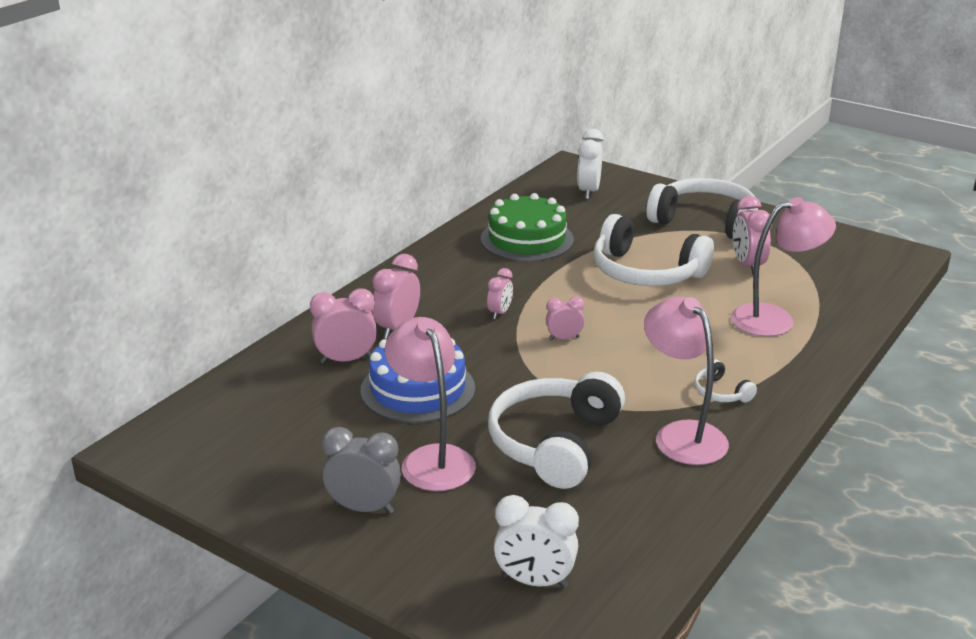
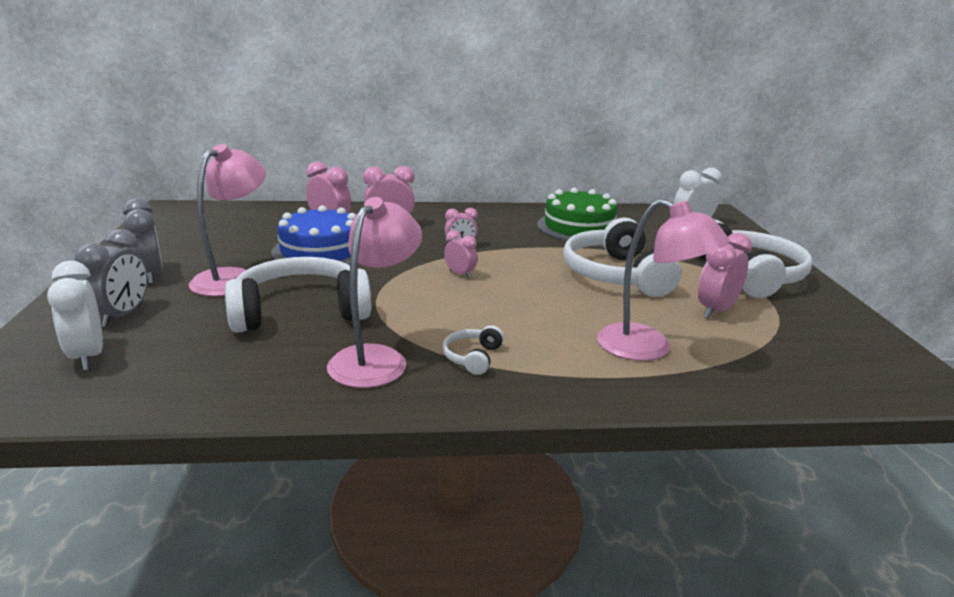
camera: 50 degrees right, 5 degrees down
(457, 546) = (122, 316): none -> grey clock

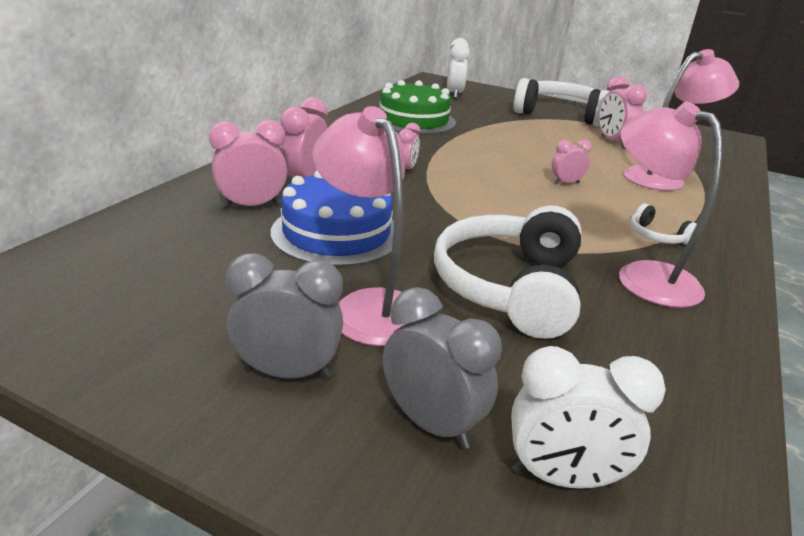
camera: 60 degrees left, 5 degrees up
(460, 274) = (477, 190): pink clock -> pink clock (566, 183)
(616, 275) = (529, 144): white headphones -> none

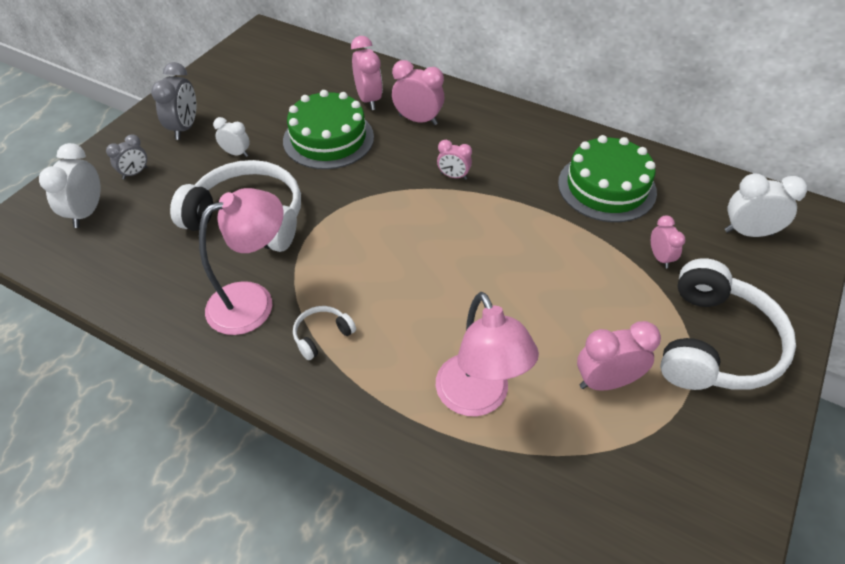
camera: 95 degrees right, 20 degrees up
(336, 233) = (328, 139): blue cake -> green cake
(368, 306) = (236, 153): pink lamp -> white clock
(431, 424) = (135, 173): grey clock -> grey clock, size x0.61
(566, 183) = (443, 292): pink clock -> pink clock (660, 258)

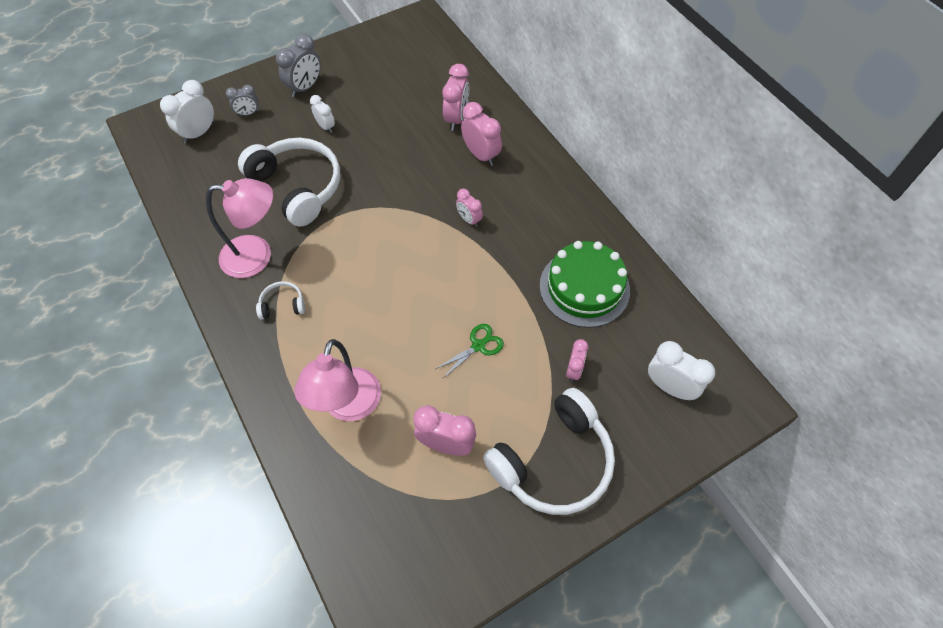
camera: 30 degrees right, 10 degrees up
(328, 139) = (400, 142): green cake -> none
(557, 278) = (478, 345): none -> green scissors

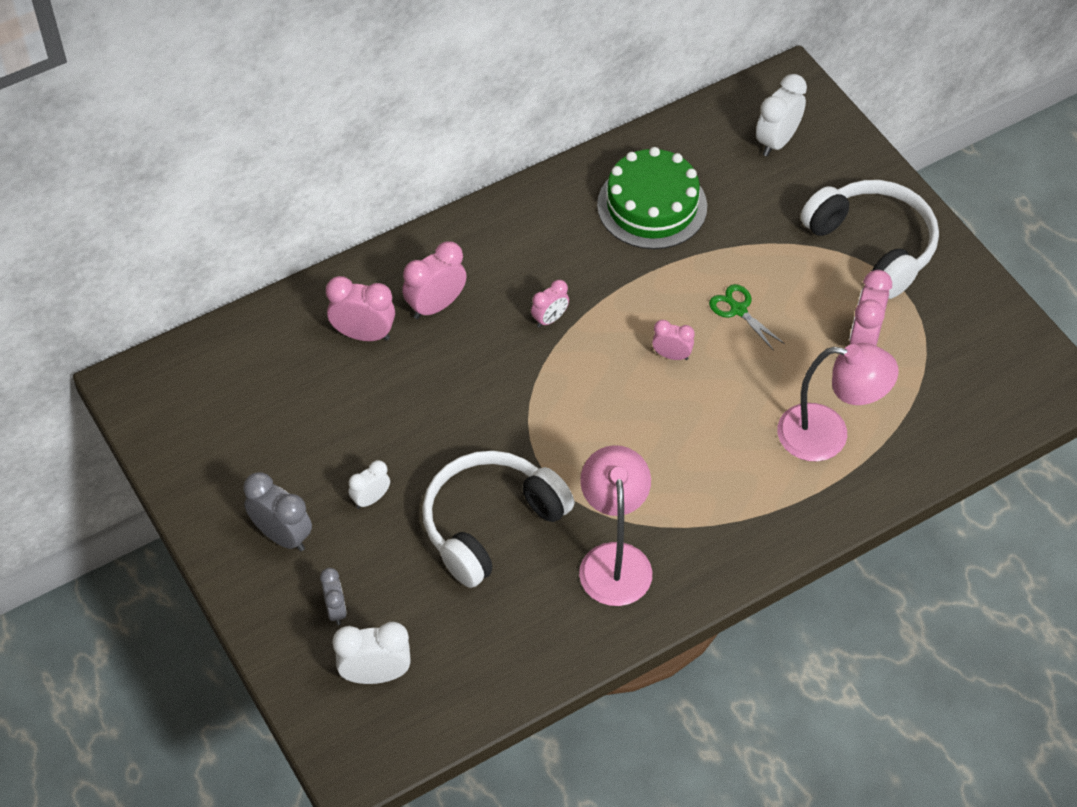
camera: 90 degrees left, 5 degrees down
(199, 133) = (375, 675): white clock -> white clock turned 135 degrees clockwise
(282, 305) = (692, 519): white headphones -> none
(573, 370) = (763, 222): pink clock -> pink clock (671, 355)

